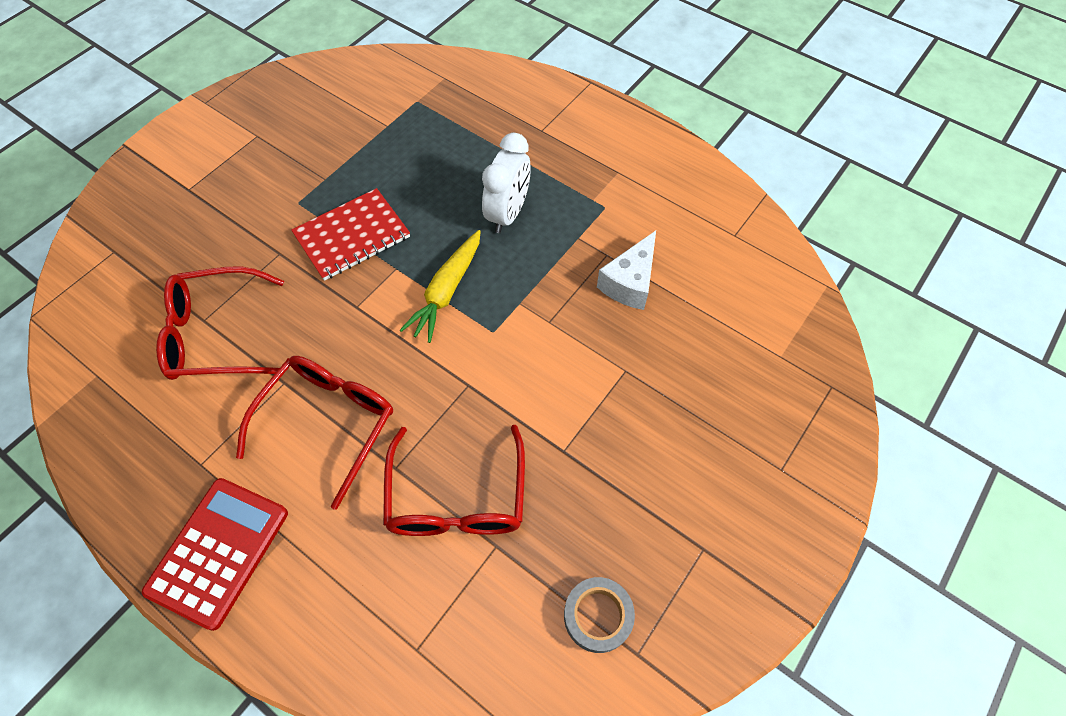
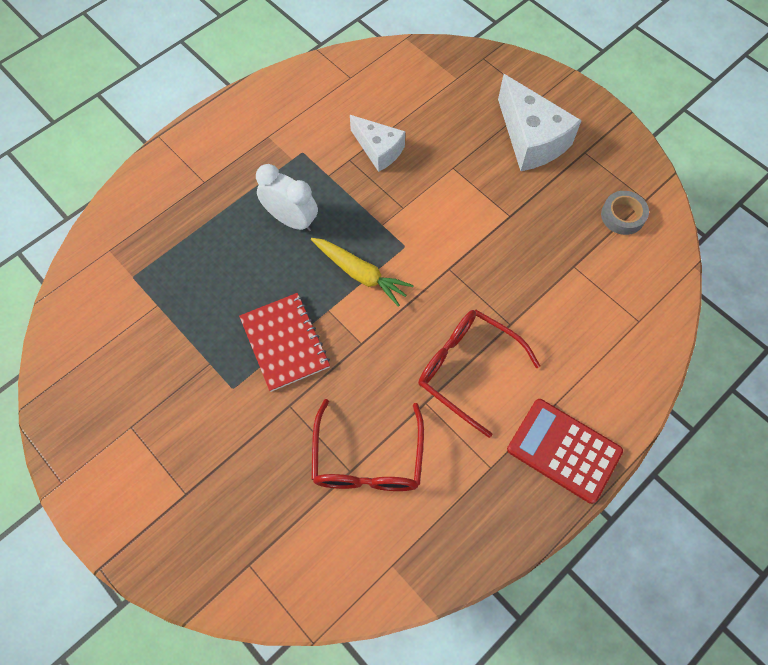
camera: 80 degrees left, 5 degrees up
(457, 498) = (537, 286): red glasses -> none
(703, 467) = (531, 139): none -> white cheese

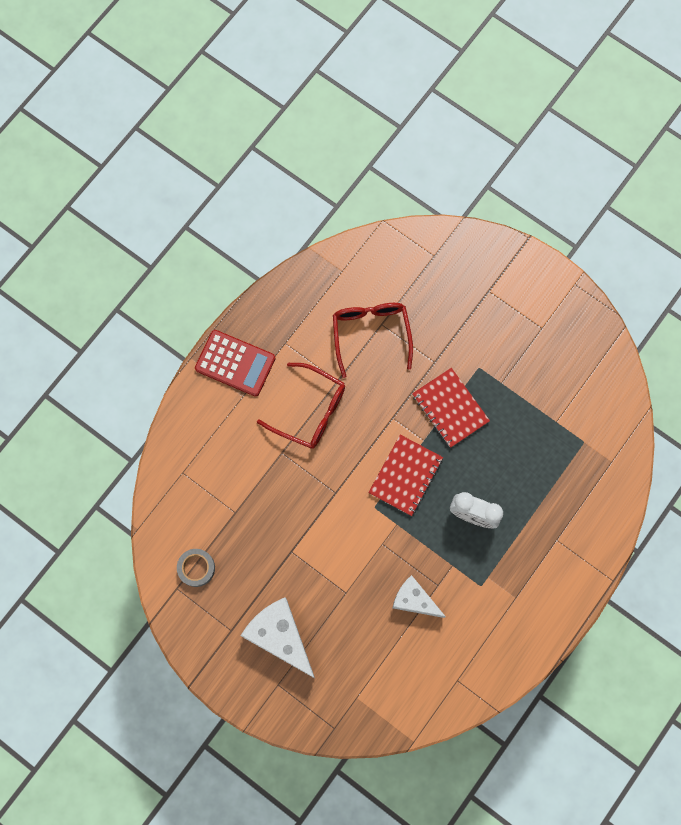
camera: 170 degrees right, 10 degrees up
(360, 274) = (405, 475): yellow carrot -> red notebook

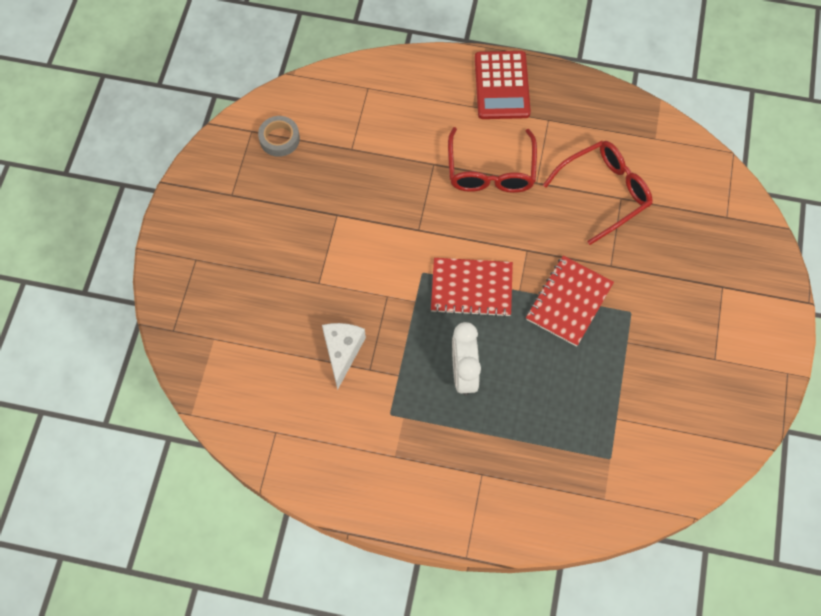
camera: 65 degrees right, 10 degrees down
(280, 636) = (245, 240): white cheese -> none

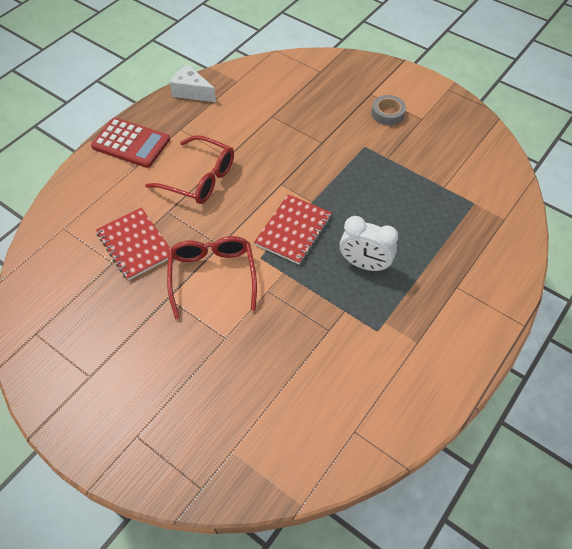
camera: 65 degrees left, 10 degrees down
(279, 139) = (61, 313): grey tape -> grey tape (387, 113)
(342, 352) = (302, 345): white cheese -> white cheese (192, 92)
(569, 302) = (338, 176): red notebook -> red notebook (135, 244)
(604, 192) = (262, 122): red glasses -> red glasses (212, 276)

